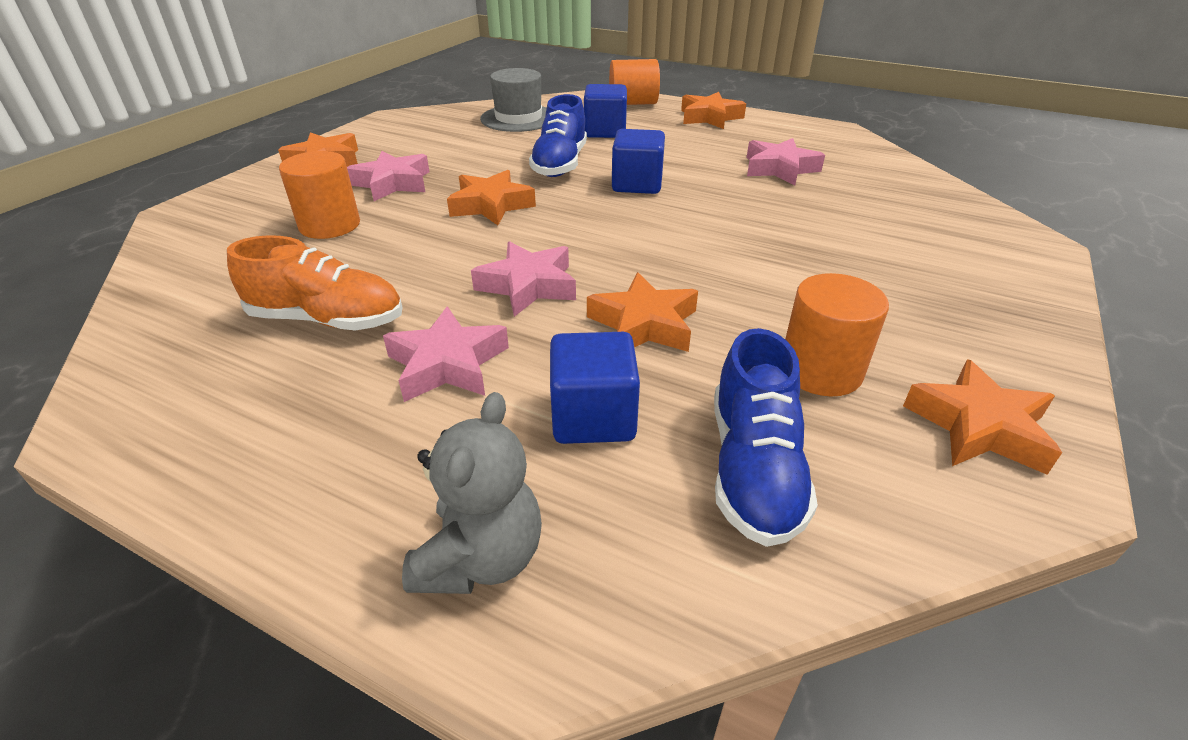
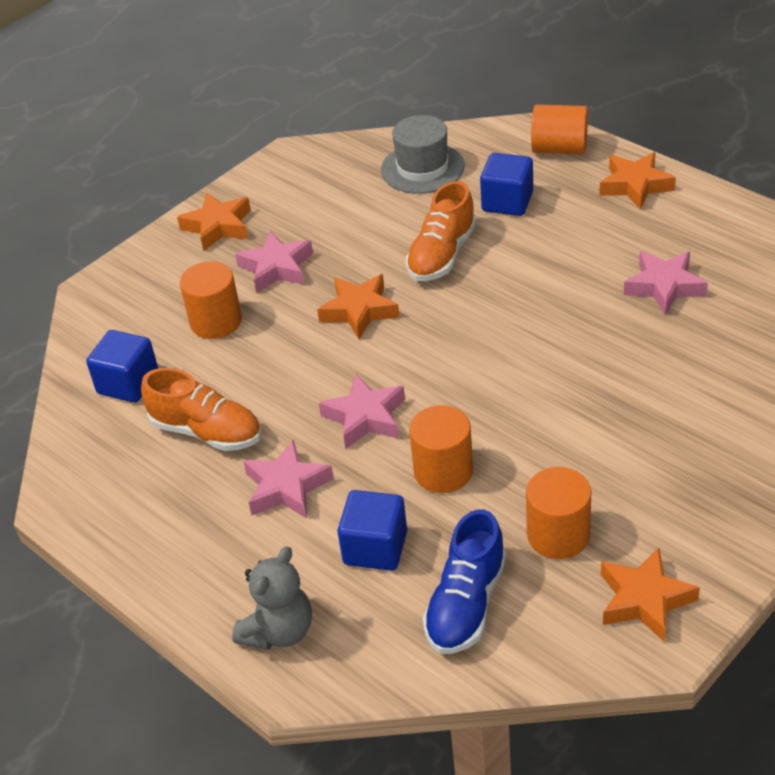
camera: 20 degrees right, 5 degrees up
(560, 164) = (442, 255): blue shoe -> orange shoe
(637, 184) = (506, 295): blue cube -> blue cube (128, 383)
(644, 324) = (443, 471): orange star -> orange cylinder

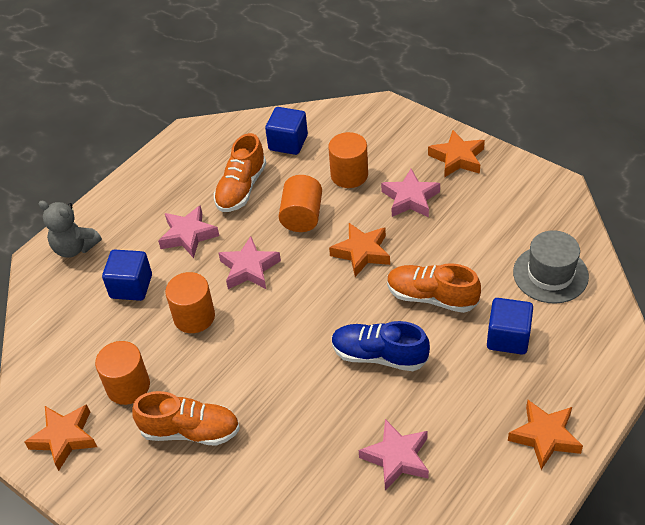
camera: 85 degrees right, 5 degrees up
(466, 604) = (78, 338): blue shoe -> blue shoe (379, 356)
(559, 149) = (596, 374): orange cylinder -> orange cylinder (302, 216)
(631, 463) = (190, 431): none -> orange shoe

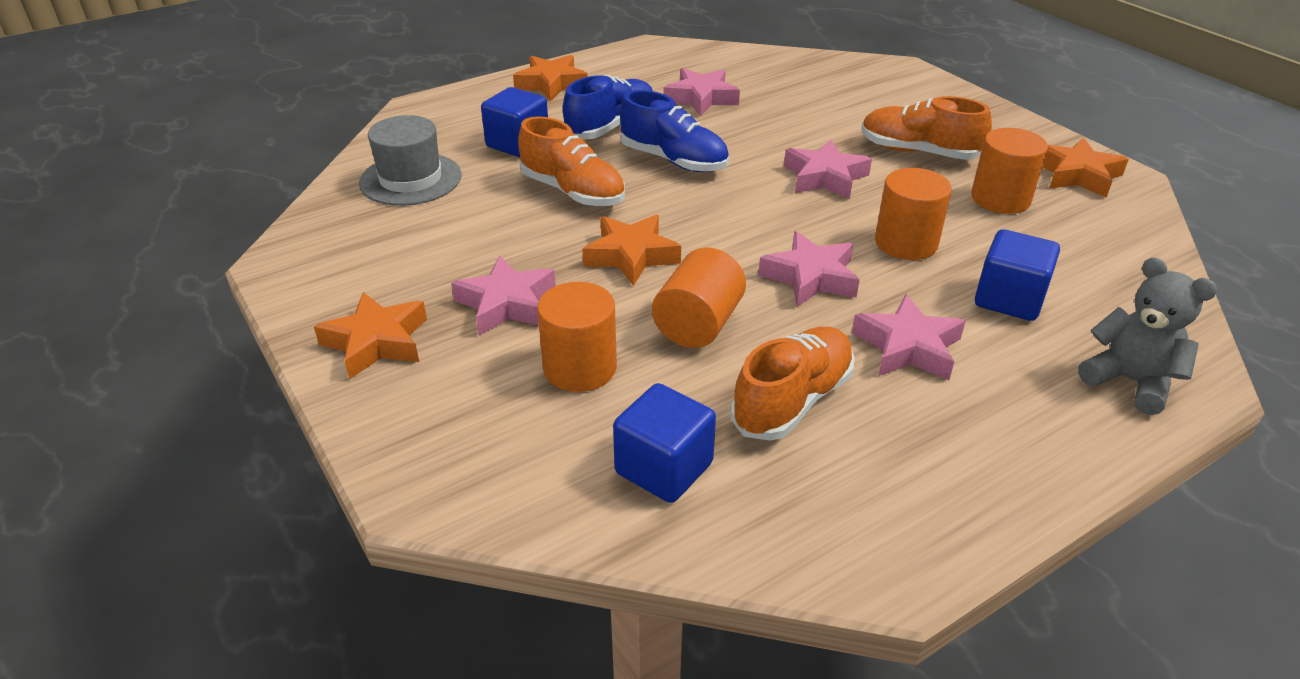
camera: 165 degrees left, 10 degrees down
(260, 371) = (825, 177): none -> pink star
(450, 384) = (611, 127): none -> blue shoe

